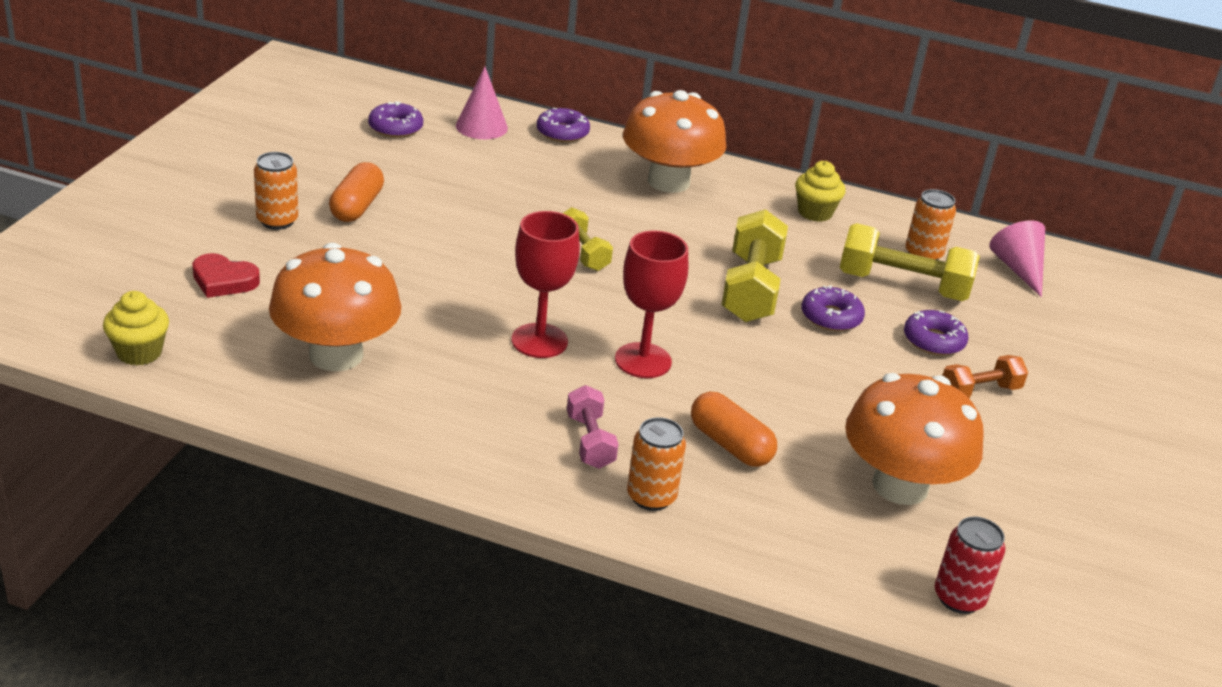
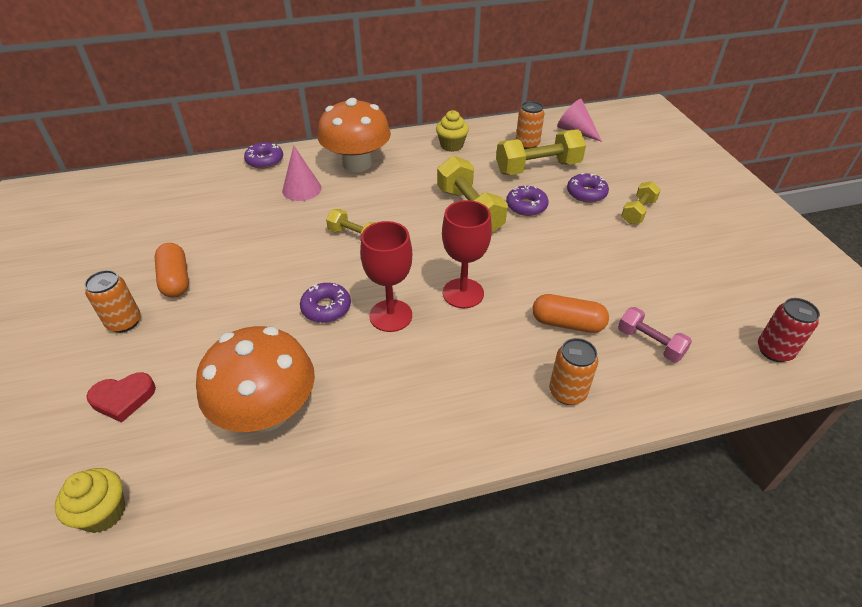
camera: 30 degrees left, 10 degrees up
(395, 128) = (151, 206): purple donut -> purple donut (326, 308)
(481, 126) = (209, 179): pink cone -> pink cone (302, 189)
(590, 441) = (493, 374): pink dumbbell -> pink dumbbell (650, 343)
(900, 485) = (671, 294): orange mushroom -> none
(979, 391) = (638, 212): orange dumbbell -> yellow dumbbell

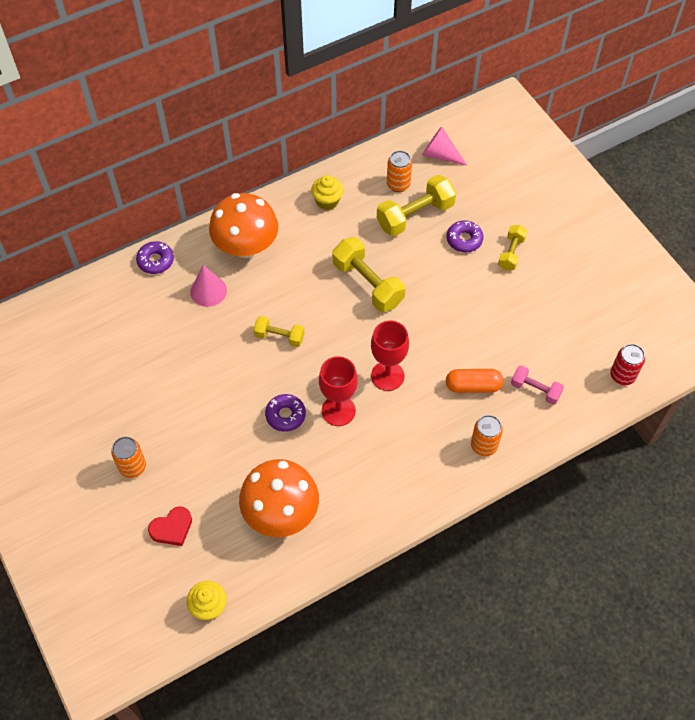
camera: 15 degrees left, 15 degrees up
(175, 280) = (150, 417): orange capsule -> none
(526, 206) = (415, 267): purple donut -> none

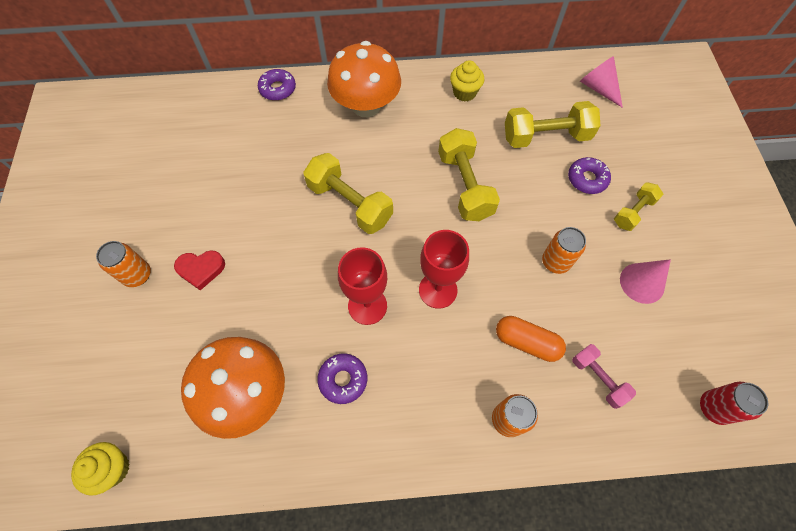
camera: 25 degrees right, 5 degrees up
(172, 528) = (133, 358): red heart -> red heart (201, 269)
(208, 291) = (308, 133): pink cone -> pink cone (642, 283)
(279, 336) = (350, 203): yellow dumbbell -> yellow dumbbell, size x1.73
(285, 415) = (311, 287): purple donut -> purple donut (343, 379)
(398, 184) = (542, 101): orange can -> orange can (555, 262)

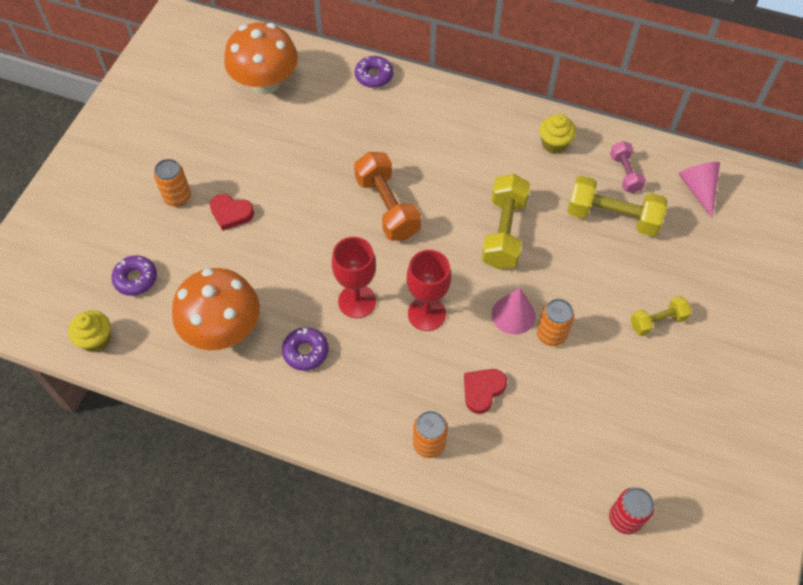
camera: 25 degrees right, 5 degrees down
(350, 203) = (387, 207): yellow dumbbell -> orange dumbbell
(366, 106) = (449, 122): orange mushroom -> orange mushroom (265, 82)
(526, 342) = (482, 390): orange capsule -> red heart
(587, 179) = (629, 273): purple donut -> purple donut (136, 279)
(598, 378) = (530, 447): pink dumbbell -> pink dumbbell (625, 174)
(642, 283) = (625, 387): pink cone -> pink cone (513, 315)

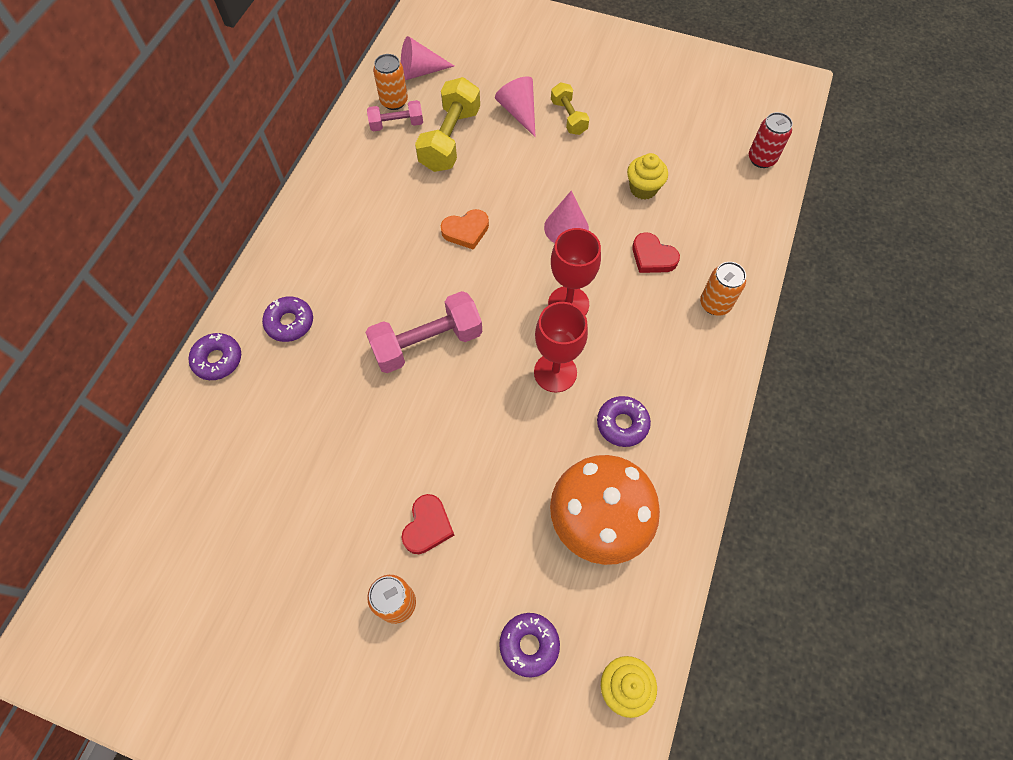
camera: 90 degrees left, 5 degrees up
(265, 82) = (204, 498): orange mushroom -> none
(387, 207) = (427, 343): orange dumbbell -> pink dumbbell
(406, 115) = (290, 322): none -> purple donut
(504, 232) = (466, 231): yellow dumbbell -> orange heart
(551, 334) = (587, 198): orange can -> orange can (394, 101)
(554, 144) = (351, 180): yellow cupcake -> yellow cupcake (643, 188)
(657, 276) = (519, 112): none -> pink cone

